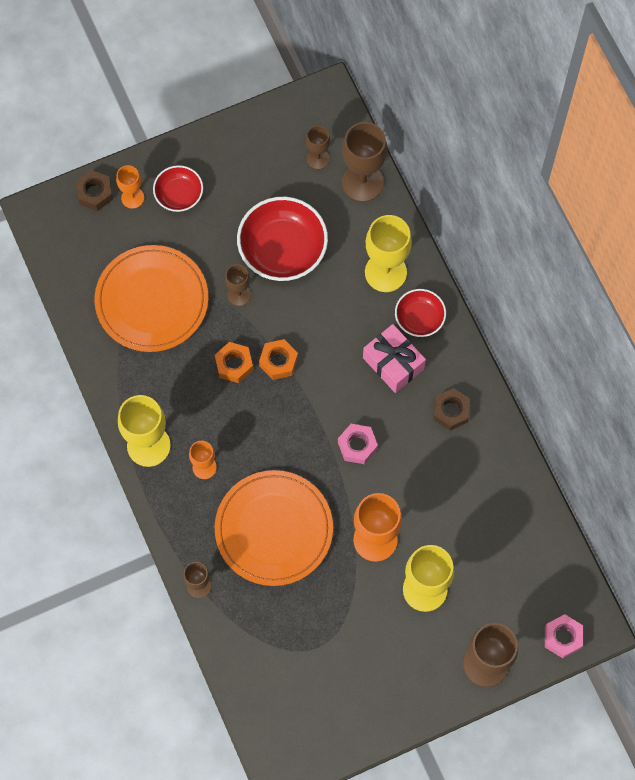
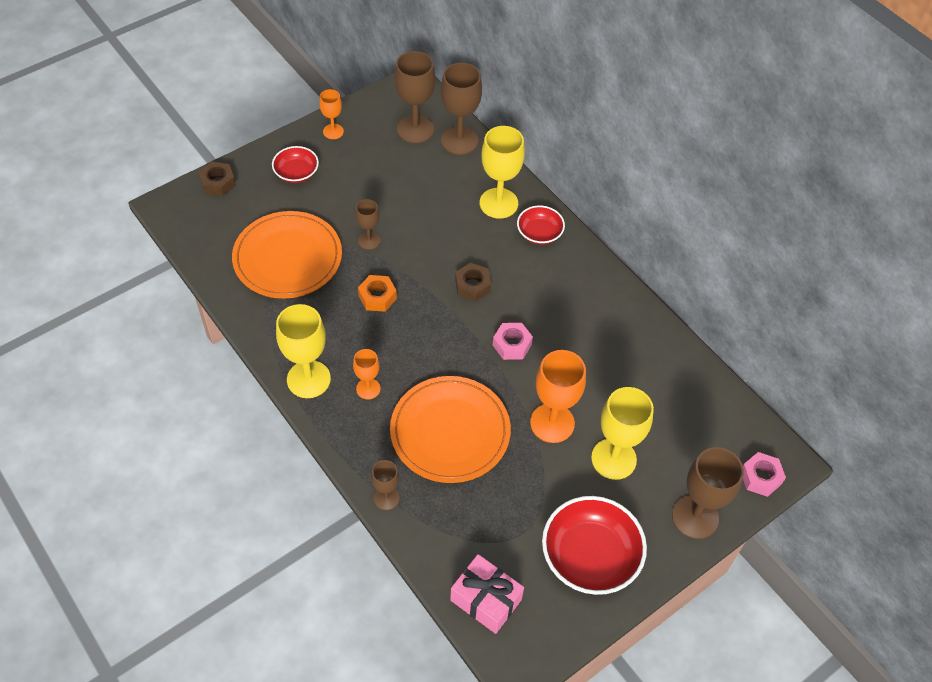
camera: 15 degrees left, 15 degrees down
(132, 198) = (254, 181): orange goblet -> orange goblet (333, 131)
(278, 361) = (419, 288): orange nut -> none
(282, 249) = (401, 199): red bowl -> red bowl (590, 556)
(317, 158) = (415, 129): brown goblet -> brown goblet, size x1.81
(393, 363) = (526, 272): pink gift -> pink gift (486, 599)
(451, 411) = (590, 302): brown nut -> brown nut (472, 286)

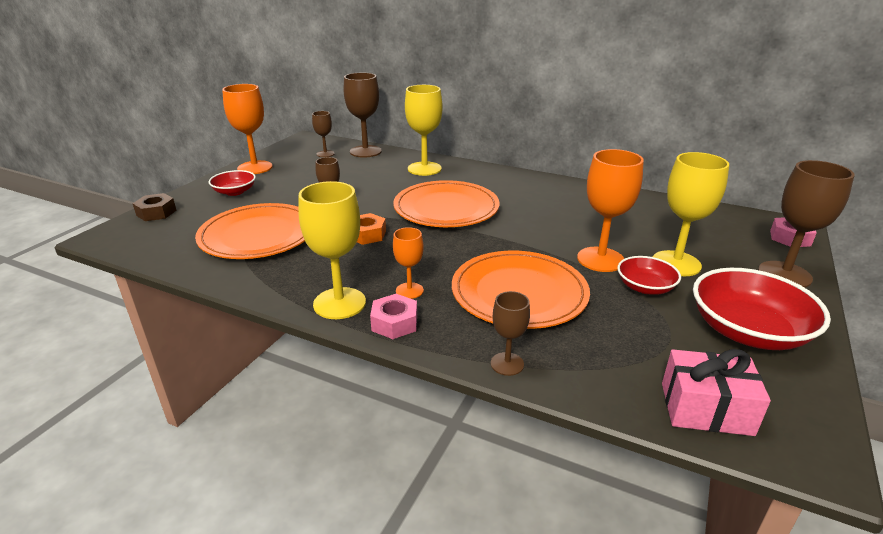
camera: 25 degrees left, 25 degrees down
(333, 131) = (255, 167): orange goblet -> orange goblet, size x1.81
(415, 129) = (325, 154): brown goblet -> brown goblet, size x0.55
(472, 286) = (446, 208): brown nut -> orange plate
(512, 345) = (513, 228): pink nut -> pink nut (394, 323)
(539, 233) = (470, 174): red bowl -> red bowl (645, 287)

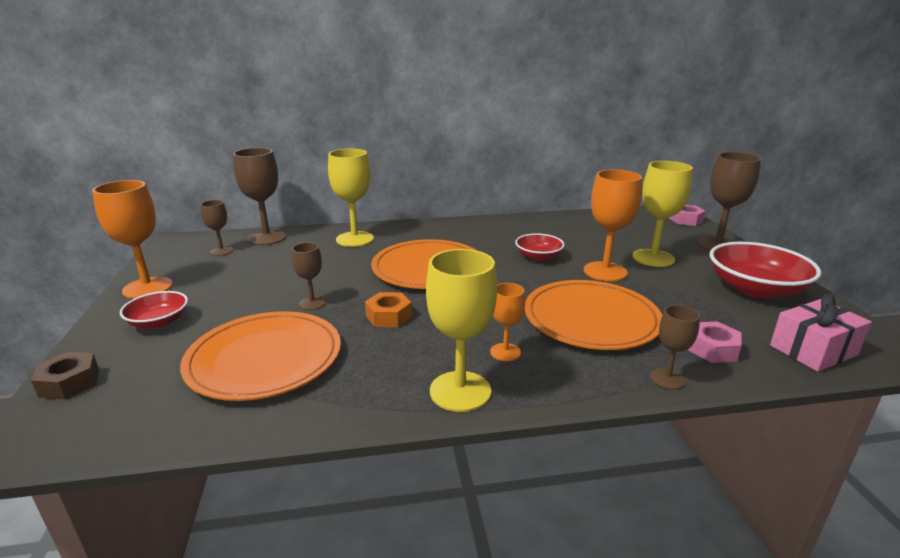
camera: 35 degrees left, 5 degrees down
(394, 323) = (536, 386): pink nut -> pink nut (712, 349)
(645, 287) = (661, 281): red bowl -> red bowl (538, 256)

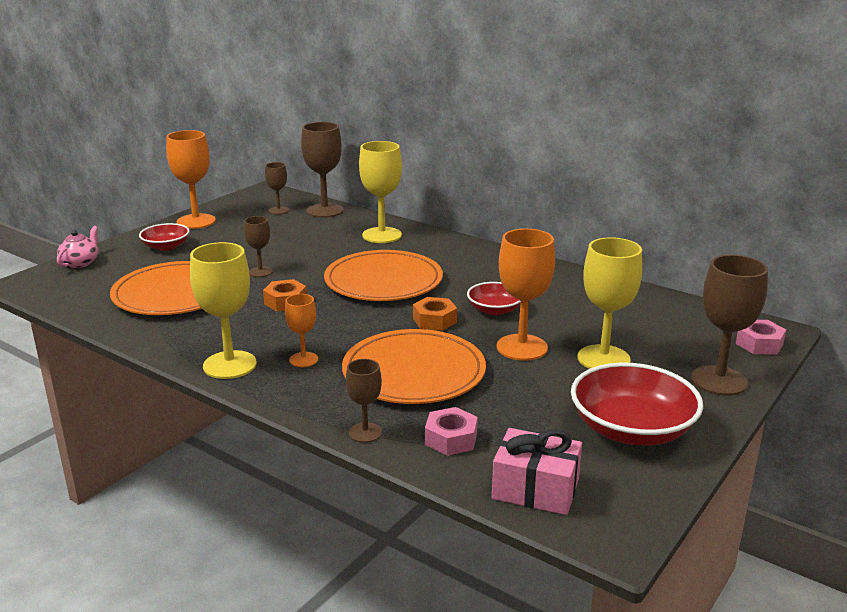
camera: 45 degrees right, 0 degrees up
(69, 383) = (81, 263): brown nut -> pink teapot
(522, 279) = (434, 320): none -> orange nut

